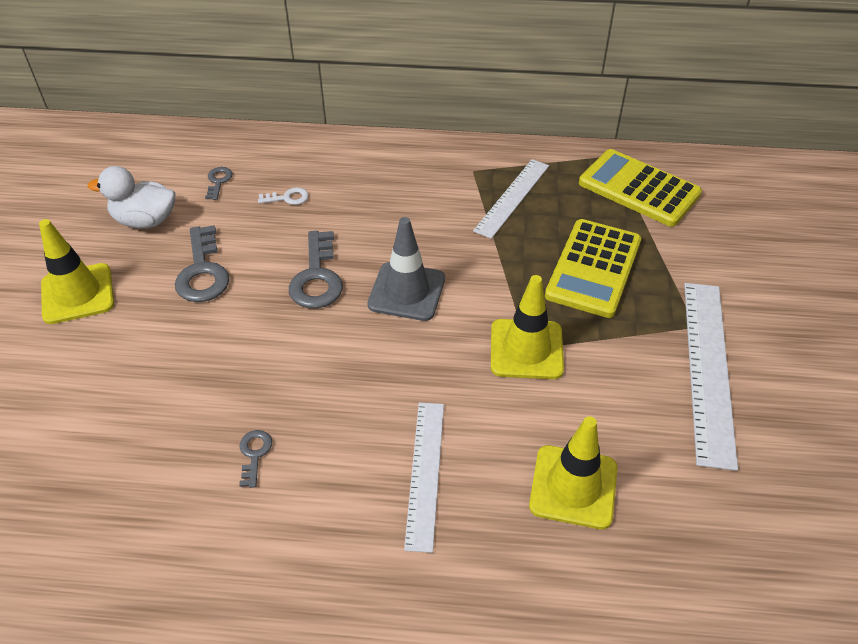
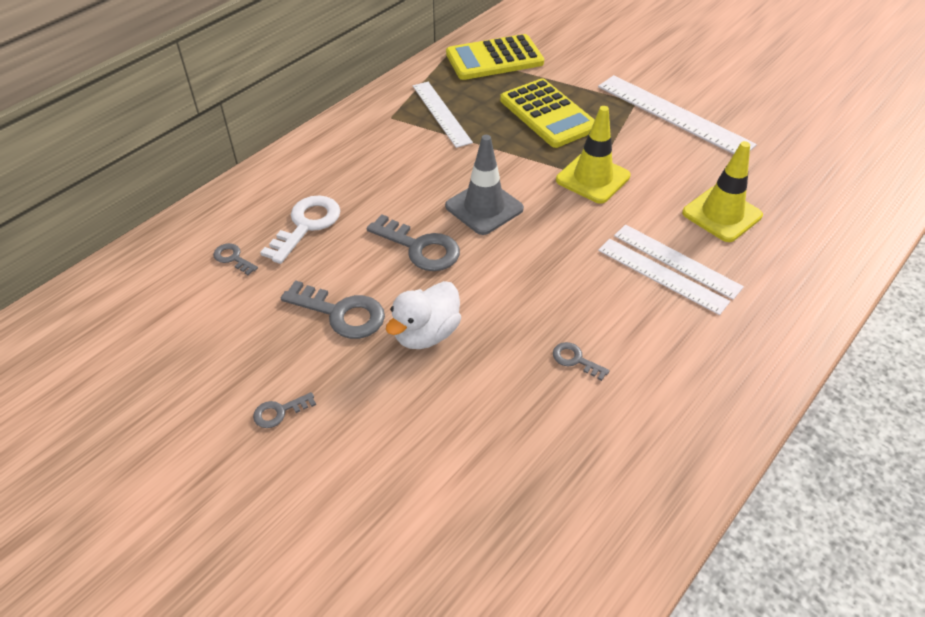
camera: 55 degrees left, 0 degrees up
(77, 294) = (279, 412): yellow traffic cone -> grey key
(145, 220) = (229, 327): white duck -> white duck (426, 334)
(288, 198) = (306, 225): white key -> white key, size x1.94
(459, 476) = (676, 261): none -> white ruler

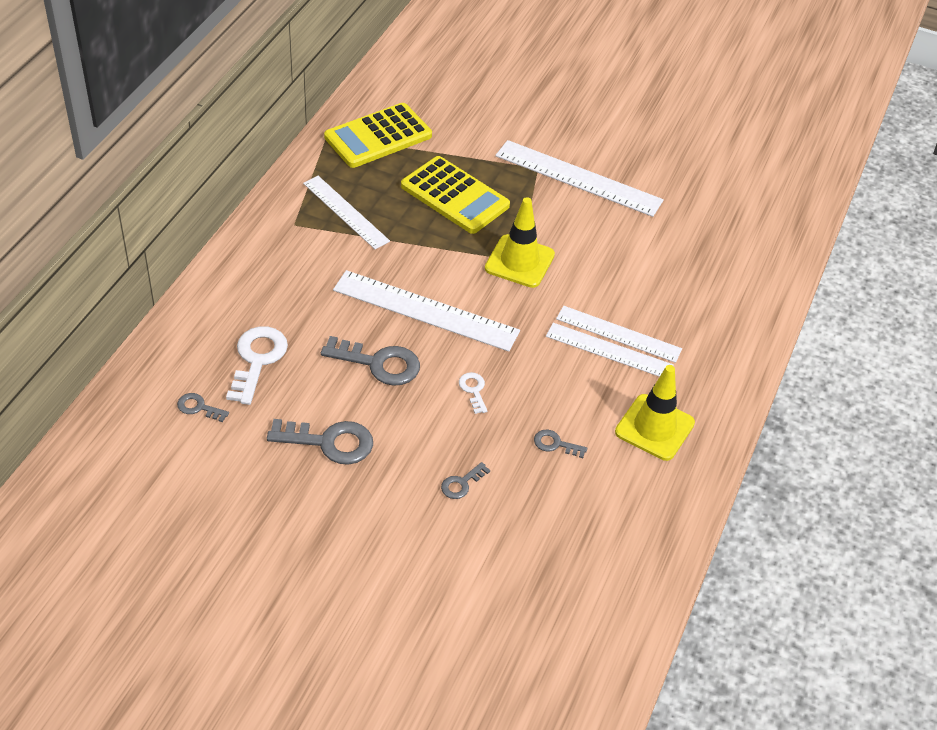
camera: 20 degrees left, 0 degrees up
(279, 412) = (311, 543): grey key -> grey key (461, 484)
(426, 334) = (415, 446): white duck -> none
(484, 207) = (425, 311): grey traffic cone -> white ruler
(506, 289) = (473, 390): none -> white key
(721, 214) = (647, 280): yellow traffic cone -> yellow traffic cone (654, 427)

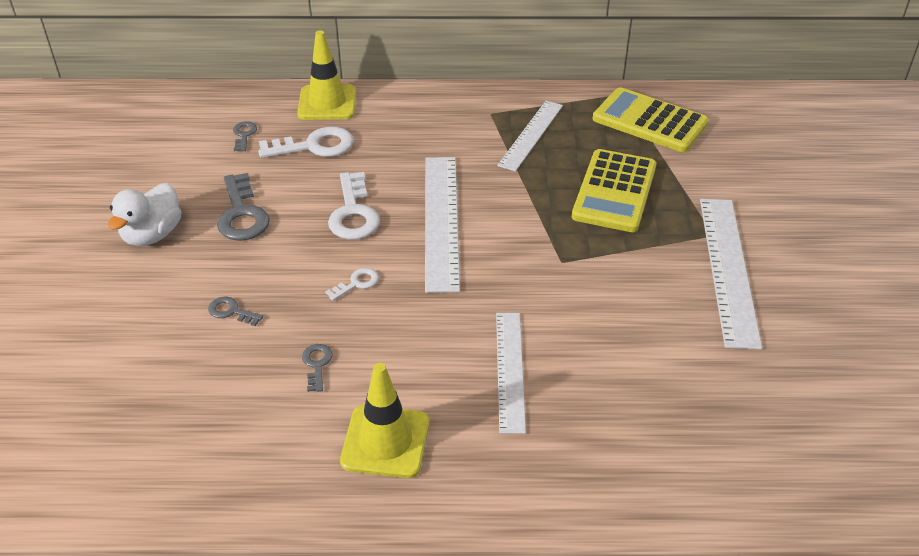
camera: 70 degrees right, 5 degrees down
(317, 517) = (152, 235): none -> white duck
(379, 363) = (353, 213): grey key -> white key
(519, 261) = (559, 263): yellow traffic cone -> yellow traffic cone (327, 103)
(609, 351) = (479, 369): white ruler -> none

